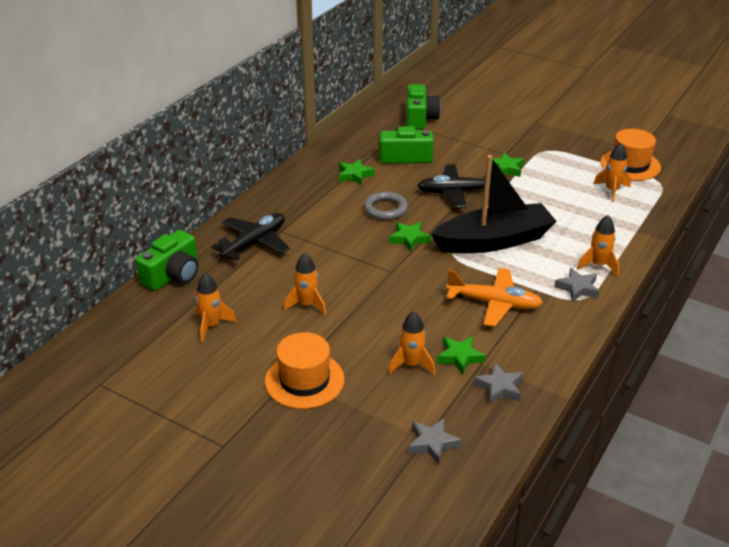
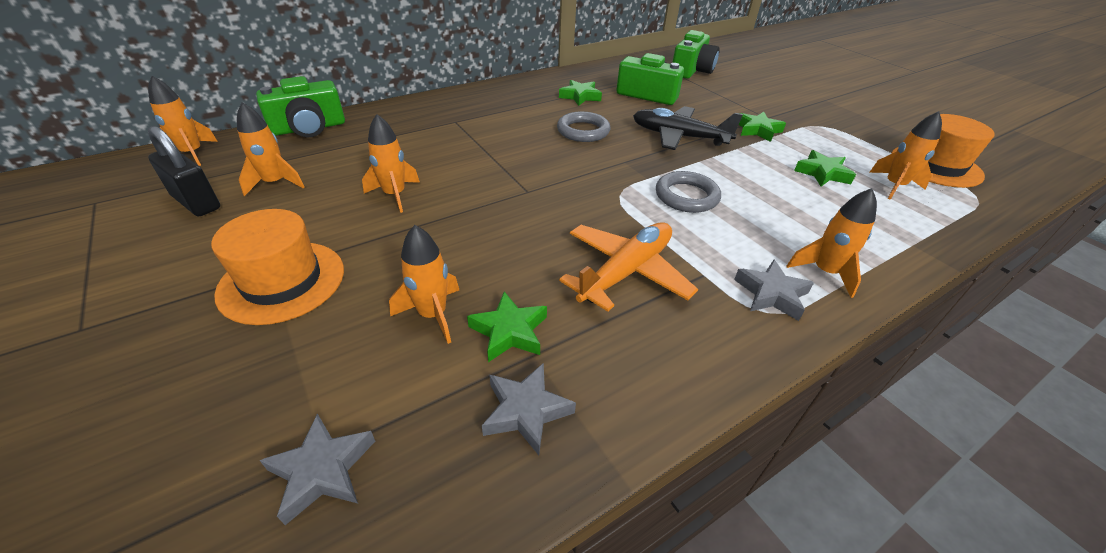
camera: 25 degrees right, 5 degrees up
(112, 326) = (193, 153): none -> orange rocket
(175, 358) = (196, 202): none -> black padlock
(255, 243) = (417, 124): black plane -> none
(409, 239) = (581, 165): green star -> green star (822, 173)
(494, 241) = (686, 196): black boat -> grey ring
(494, 303) = (626, 272): orange plane -> orange plane turned 90 degrees counterclockwise

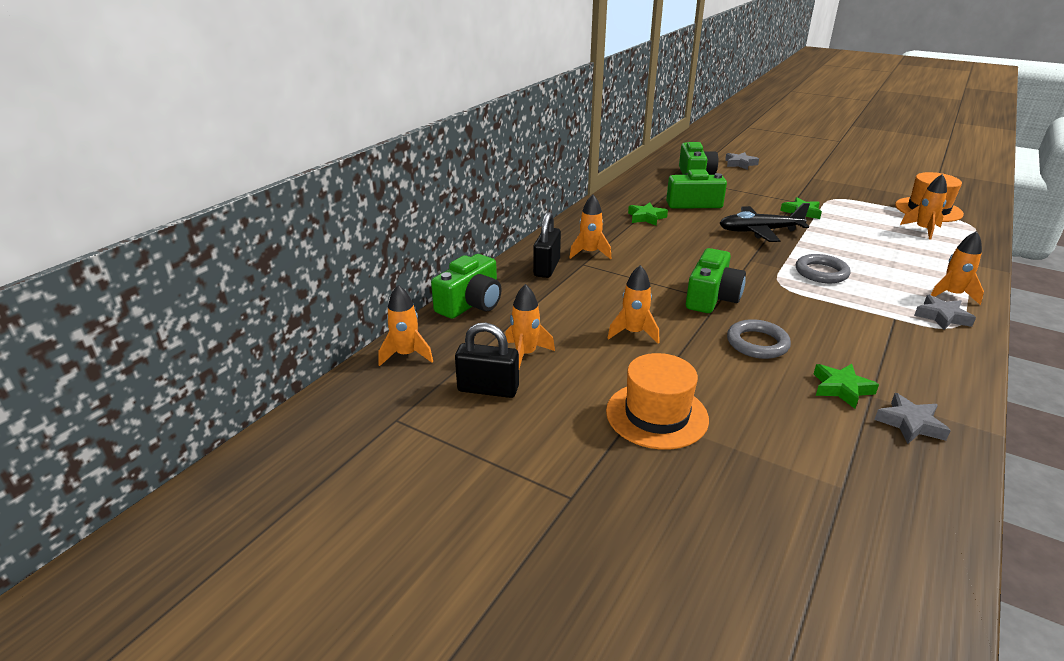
camera: 25 degrees left, 10 degrees down
(322, 470) = (857, 495): grey star -> grey star (740, 164)
(418, 116) = (546, 268): none -> black padlock
(433, 315) = (784, 397): orange rocket -> orange rocket (589, 253)
(524, 186) = (711, 297): none -> green camera
(583, 131) = (690, 245): grey ring -> grey ring (757, 343)
(626, 272) = (853, 331): orange plane -> none
(822, 173) = (876, 233): green star -> none

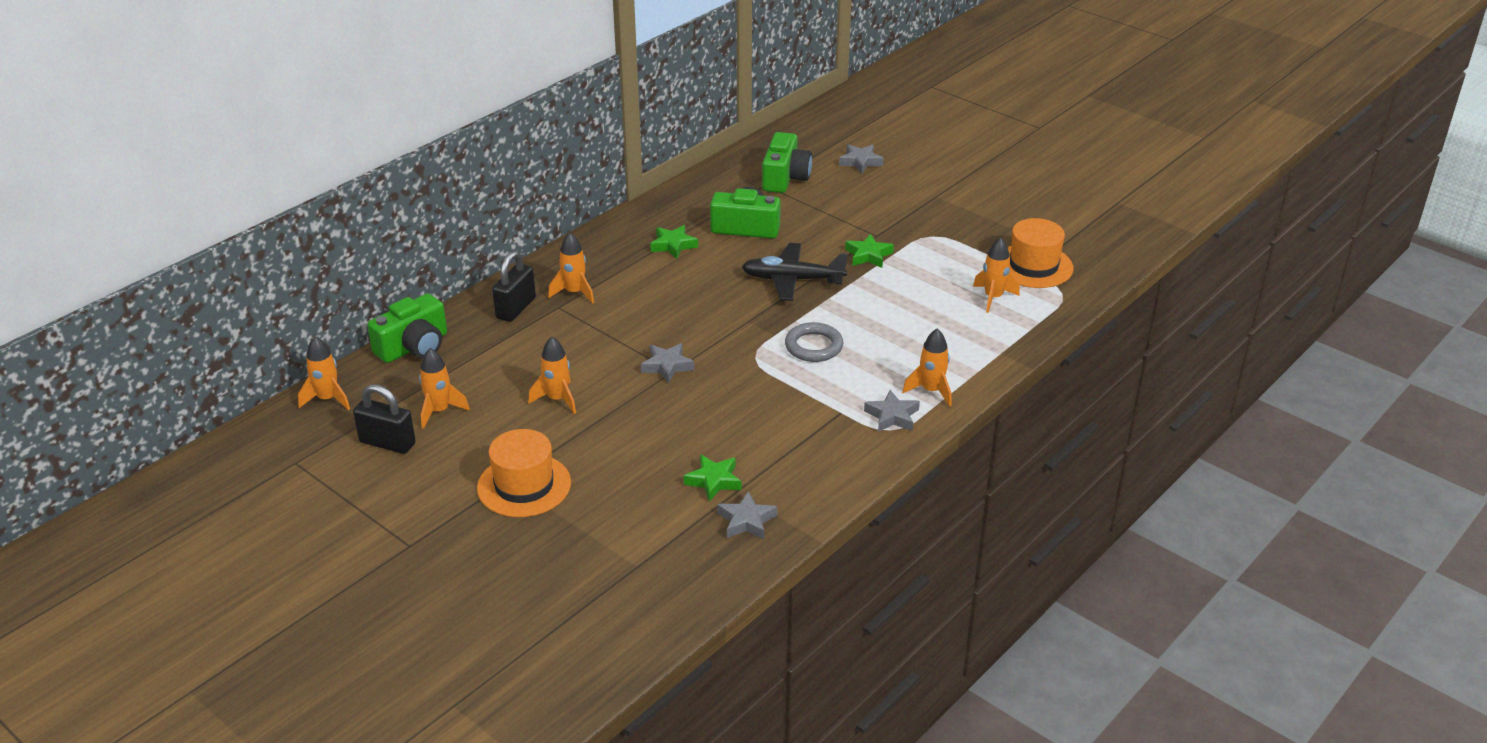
camera: 10 degrees right, 5 degrees up
(711, 297) = (667, 366): green camera -> grey star
(757, 343) = (672, 425): grey ring -> none

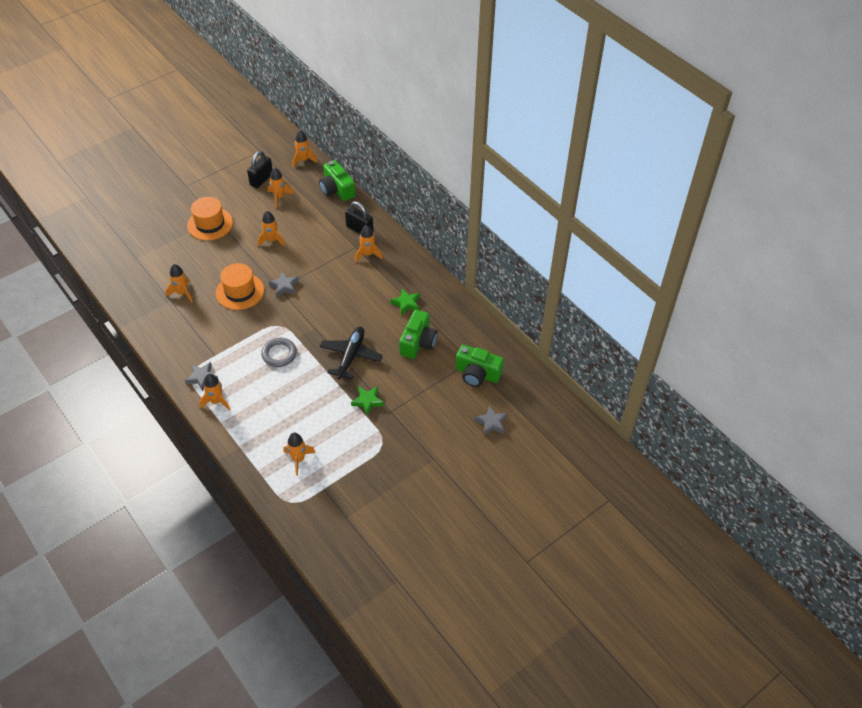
camera: 100 degrees right, 15 degrees up
(714, 481) = (182, 293): green star -> orange rocket
(746, 521) = (147, 301): grey star -> none
(1033, 266) = (328, 494): orange hat -> orange hat (240, 291)

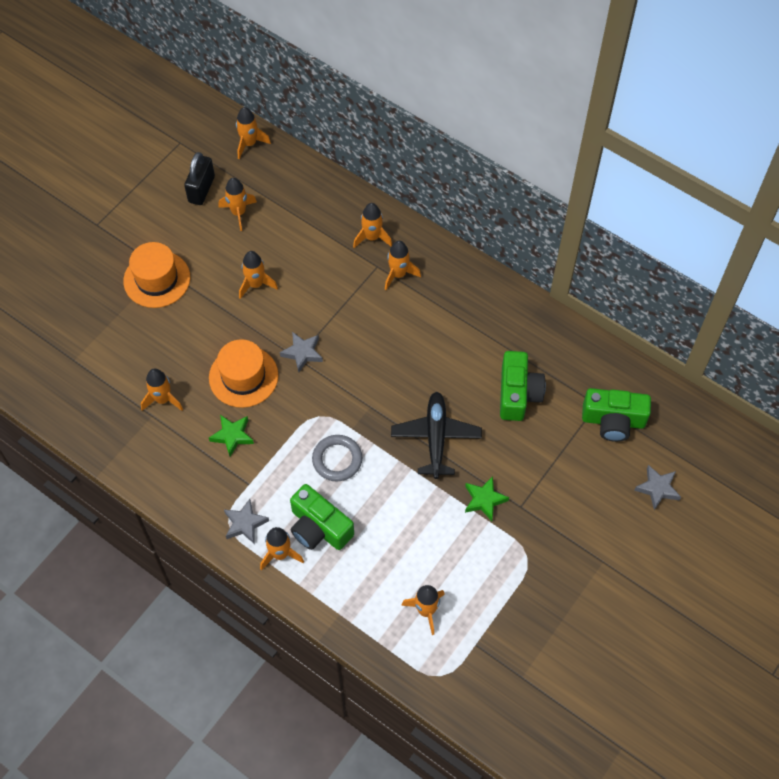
camera: 15 degrees left, 10 degrees up
(337, 190) = (315, 181): green camera -> green camera (319, 527)
(359, 229) = (372, 237): black padlock -> orange rocket
(406, 303) = (479, 338): green star -> green star (232, 436)

